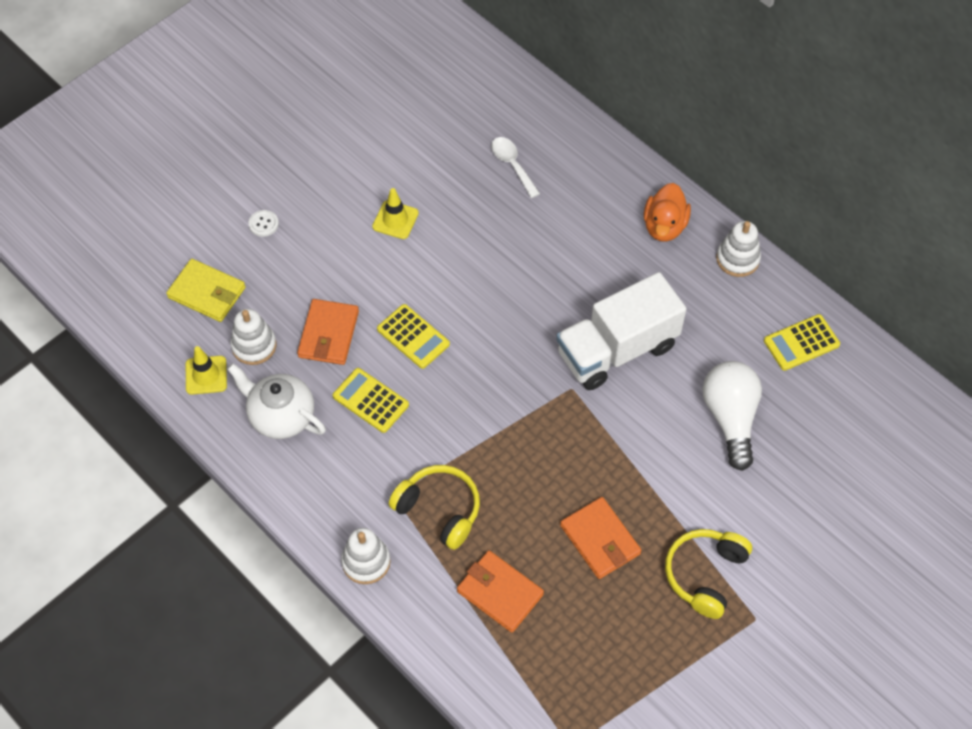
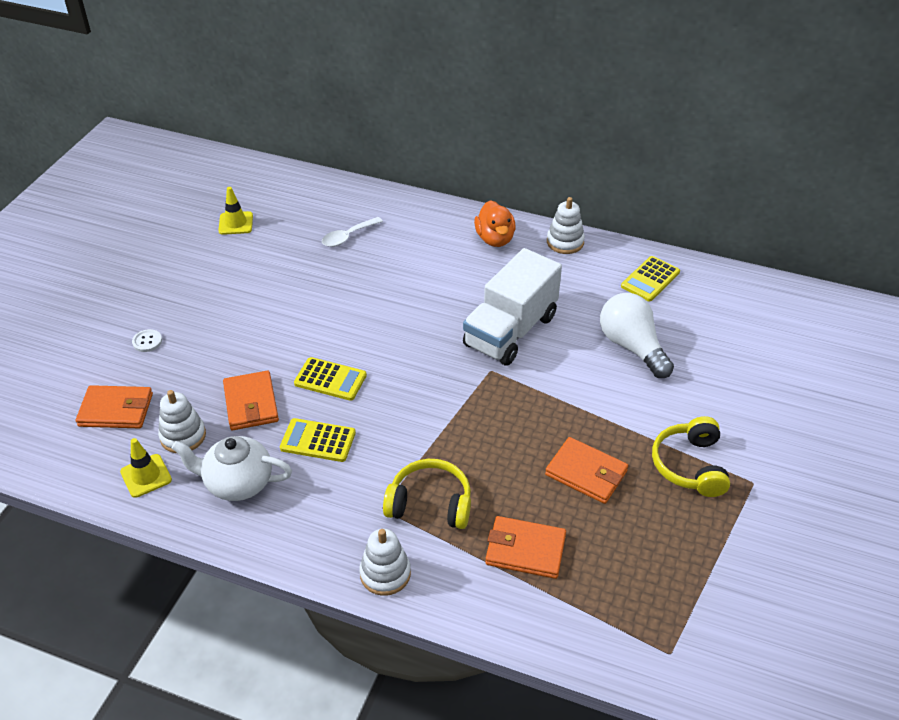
camera: 25 degrees left, 15 degrees down
(207, 292) = (116, 410): yellow wallet -> orange wallet
(395, 220) = (268, 302): yellow traffic cone -> yellow traffic cone (236, 223)
(512, 165) = (348, 236): white spoon -> white spoon turned 75 degrees counterclockwise

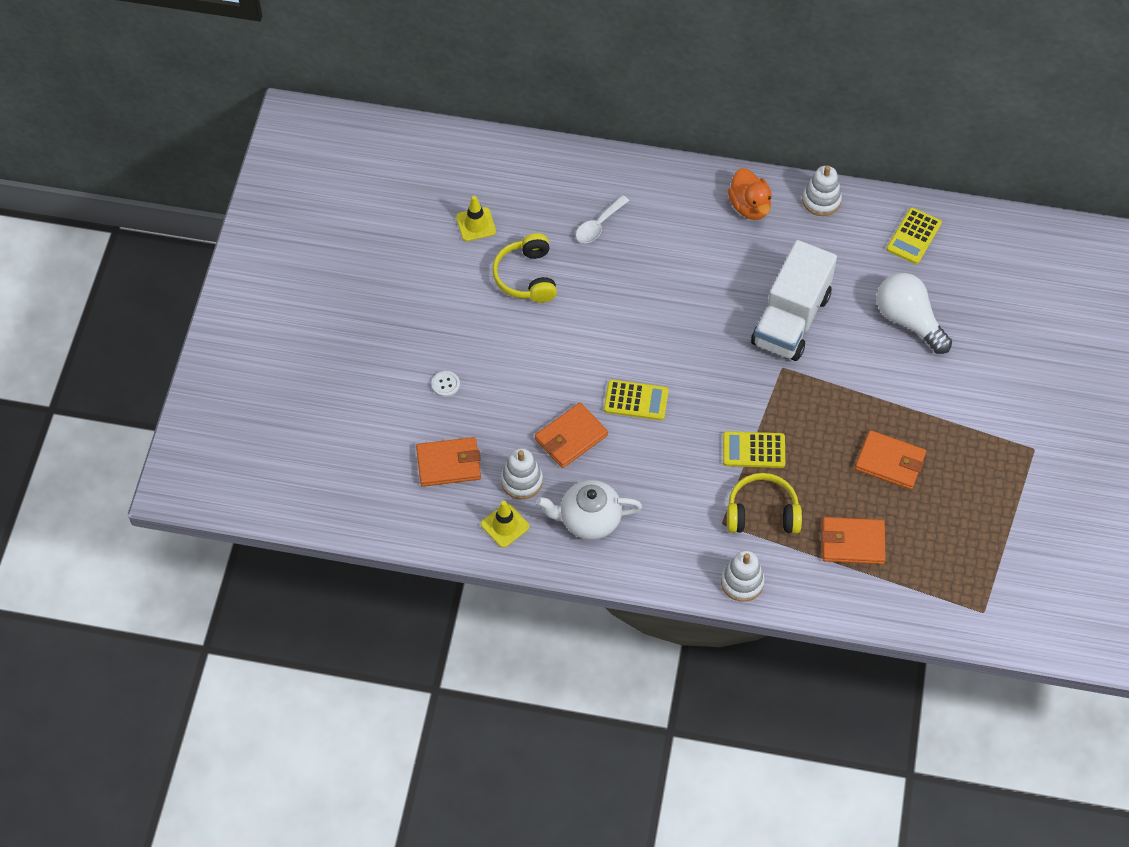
camera: 10 degrees left, 15 degrees up
(251, 403) = (571, 437): orange wallet -> orange wallet turned 75 degrees clockwise
(318, 440) = (645, 466): yellow calculator -> yellow calculator (753, 450)
(690, 465) = (978, 440): yellow headphones -> yellow headphones (527, 276)

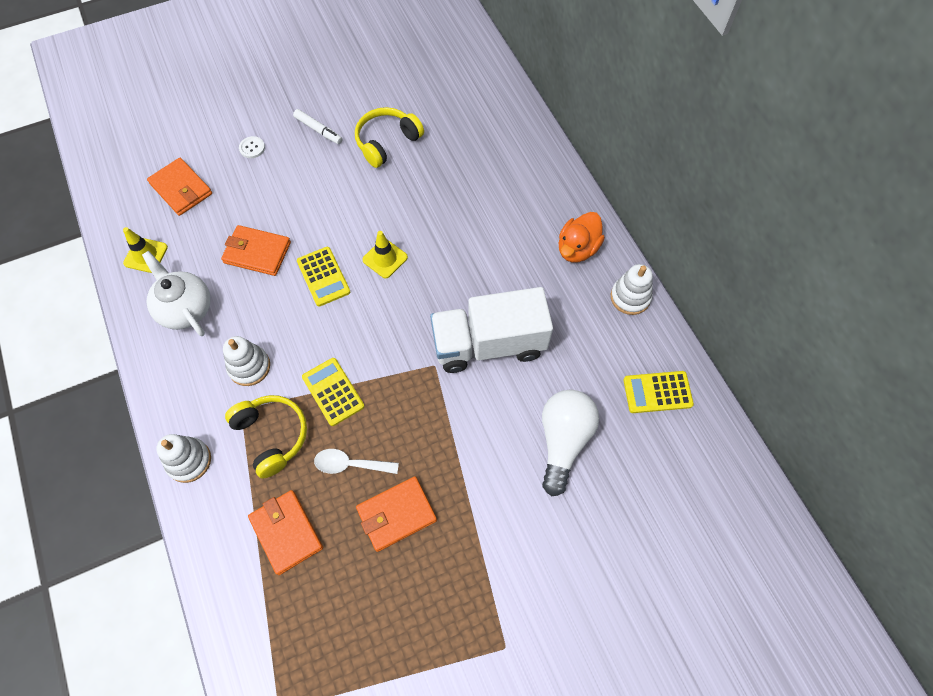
camera: 55 degrees right, 5 degrees up
(468, 321) = (318, 130): none -> white marker
(476, 224) = (409, 87): yellow traffic cone -> yellow traffic cone (385, 258)
(522, 481) = (194, 243): white stacking toy -> white stacking toy (249, 367)
(598, 225) = (471, 159): white spoon -> white spoon (350, 464)
(890, 462) = (396, 514): orange wallet -> orange wallet turned 75 degrees clockwise

